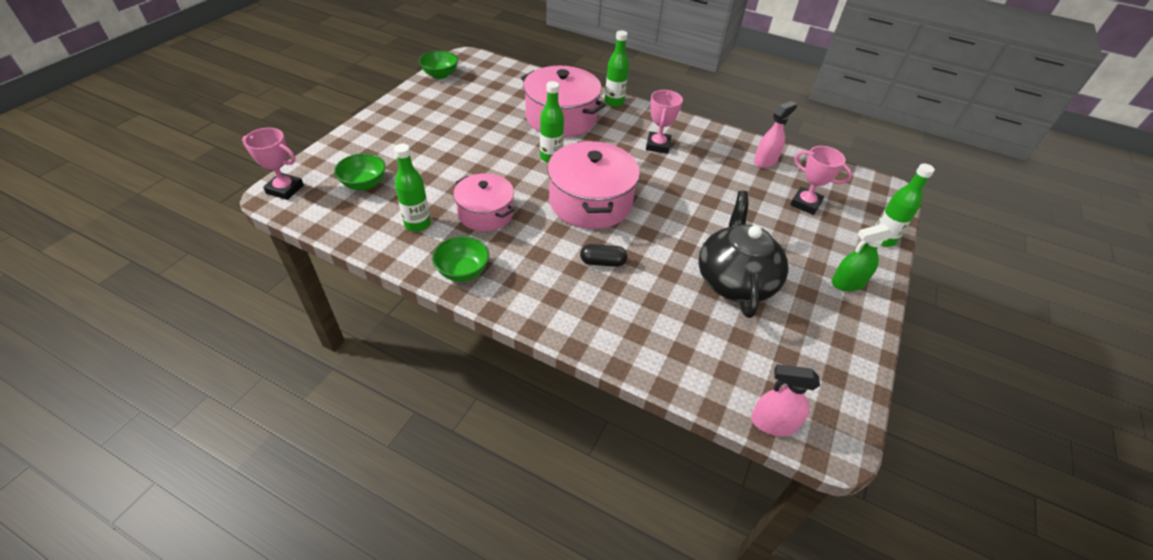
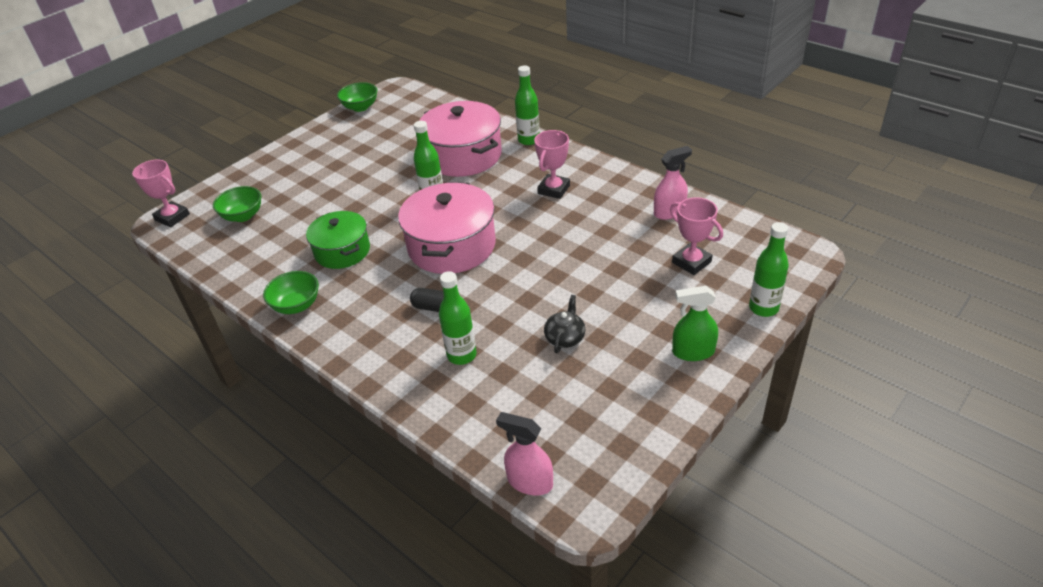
camera: 20 degrees right, 5 degrees down
(417, 224) = (274, 257): green bottle -> green bottle (461, 355)
(485, 213) = (342, 251): pink pot -> green pot
(735, 280) = (565, 337): black teapot -> black teapot, size x0.45

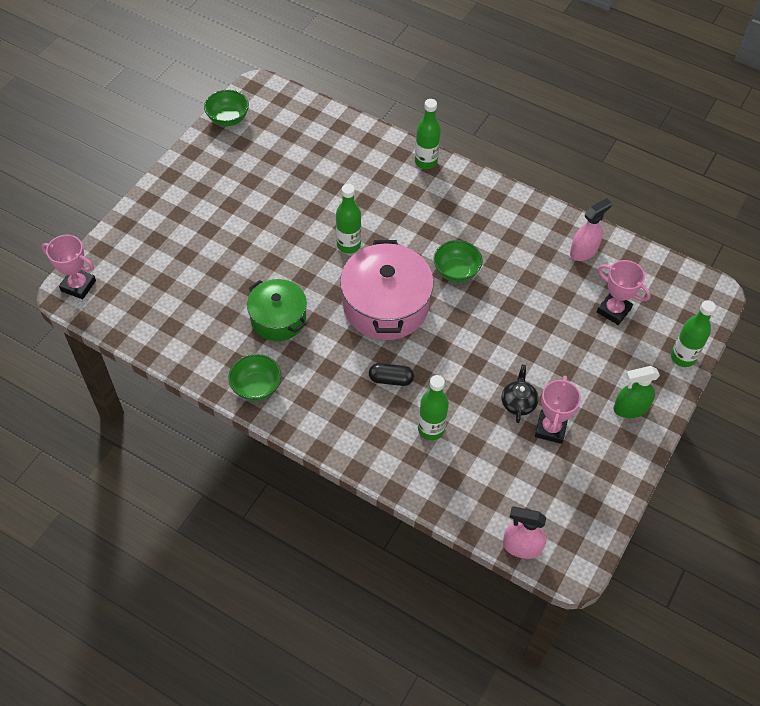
camera: 15 degrees left, 15 degrees up
(243, 216) = (156, 280): green bowl -> green bowl (456, 271)
(463, 156) = (363, 186): pink pot -> none
(553, 189) = (467, 228): pink trophy -> pink trophy (550, 428)

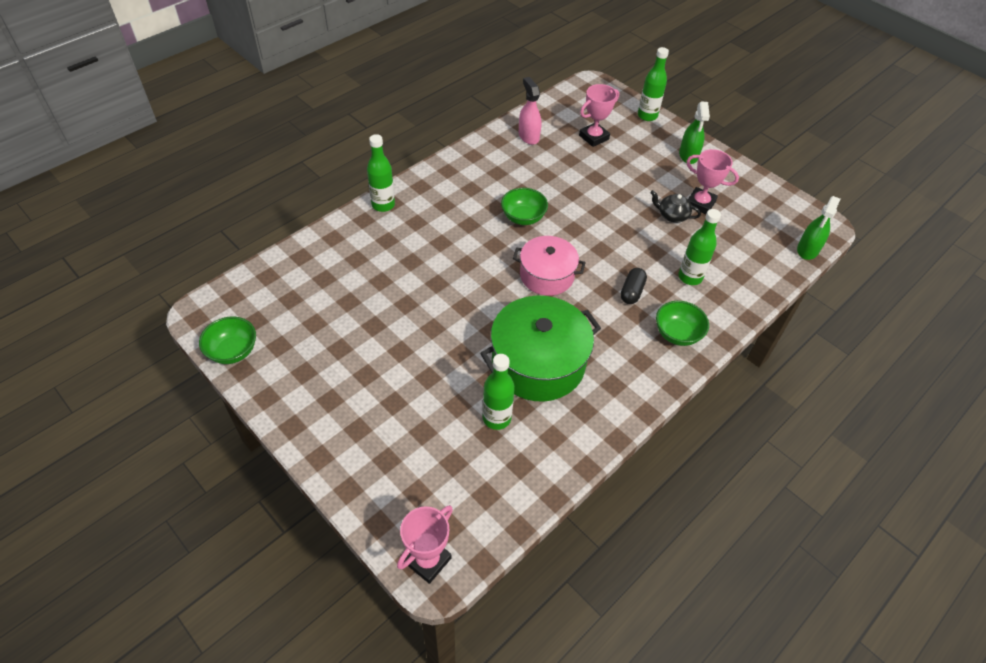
camera: 75 degrees left, 5 degrees down
(256, 387) = (619, 399): green bowl -> green bowl (677, 334)
(278, 318) = (538, 363): green pot -> green pot, size x1.56
(348, 245) = (463, 286): green bottle -> green bottle (496, 418)
(385, 305) = (547, 275): pink pot -> pink pot, size x0.64
(521, 546) = (807, 250): pink spray bottle -> green spray bottle

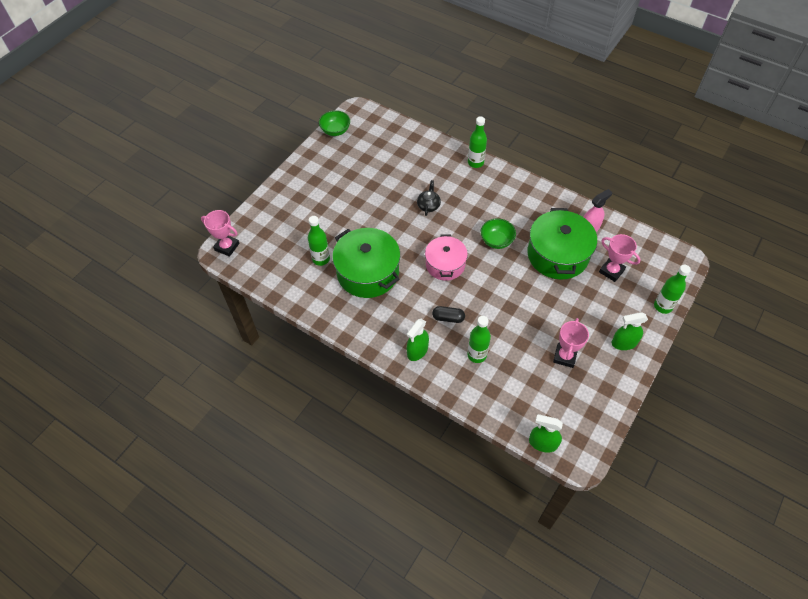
camera: 80 degrees right, 5 degrees up
(560, 171) = (557, 255): none -> green pot
(672, 215) = (541, 337): black teapot -> black teapot (428, 205)
(677, 334) = (417, 351): green bowl -> green spray bottle

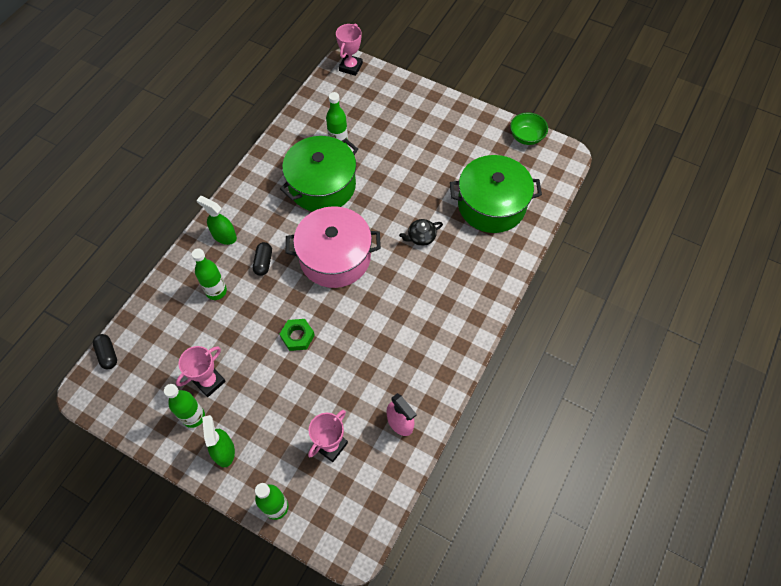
camera: 85 degrees right, 5 degrees up
(428, 205) = (421, 237): black teapot -> black teapot turned 150 degrees clockwise
(445, 264) = (335, 257): pink pot -> pink pot, size x1.56
(475, 162) = (497, 286): green bottle -> green bottle (193, 417)
(496, 241) = (372, 310): green bowl -> none
(520, 292) = (297, 336): none -> green nut
(543, 443) = (108, 354): green spray bottle -> black capsule
(557, 255) = (354, 380): green pot -> green pot (491, 205)
(564, 356) = (209, 381): pink trophy -> pink trophy turned 60 degrees counterclockwise

